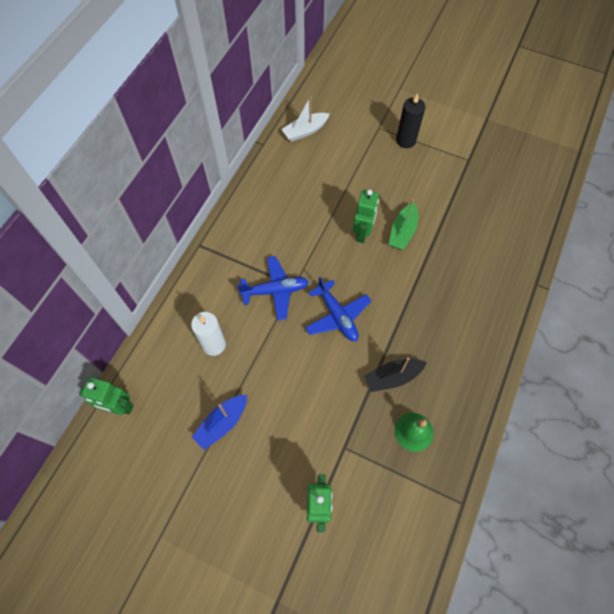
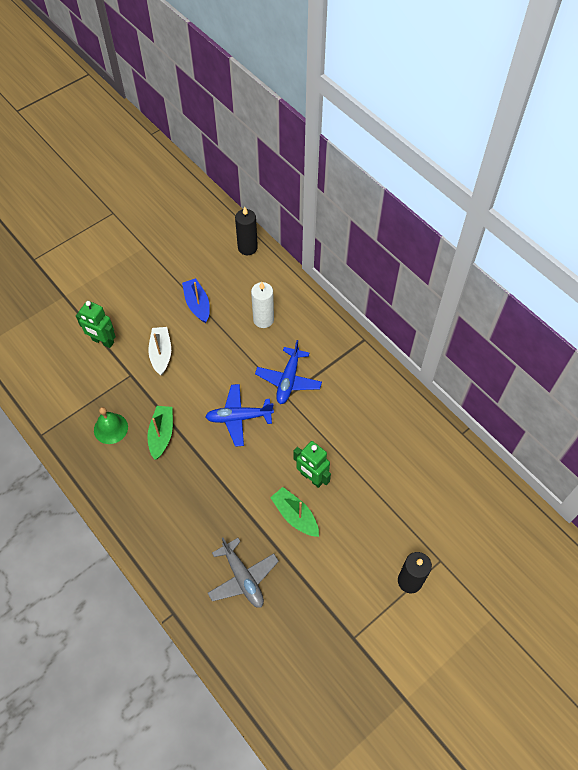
camera: 115 degrees right, 5 degrees down
(119, 407) = (247, 248): green robot -> black candle
(305, 131) = (464, 481): white boat -> white boat (161, 354)
(392, 377) = (161, 434): black boat -> green boat
(475, 247) = (243, 577): none -> grey plane

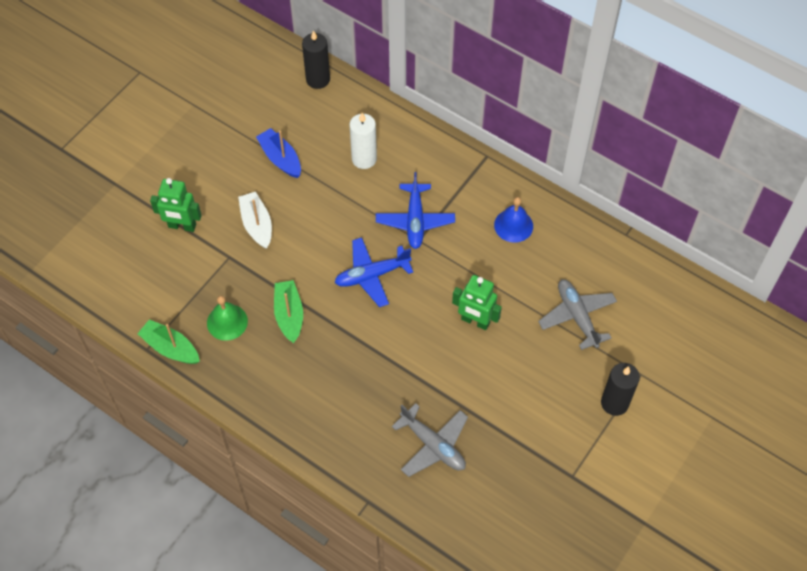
camera: 15 degrees left, 0 degrees up
(295, 516) = (469, 366): green boat -> green boat (170, 348)
(368, 403) = (513, 225): none -> blue bell
(399, 495) = (577, 316): none -> grey plane

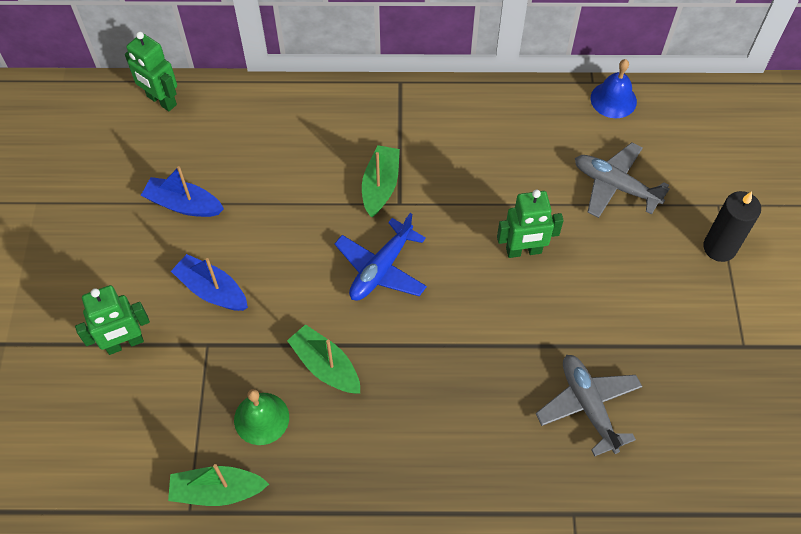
camera: 35 degrees left, 0 degrees up
(257, 224) = (212, 290): white boat -> blue boat
(318, 79) = (161, 101): black candle -> green robot
(364, 159) = (276, 154): white candle -> none
(415, 220) = (380, 186): blue plane -> green boat
(433, 445) = (588, 406): grey plane -> grey plane turned 120 degrees counterclockwise
(513, 225) = (482, 134): blue bell -> blue bell (613, 99)

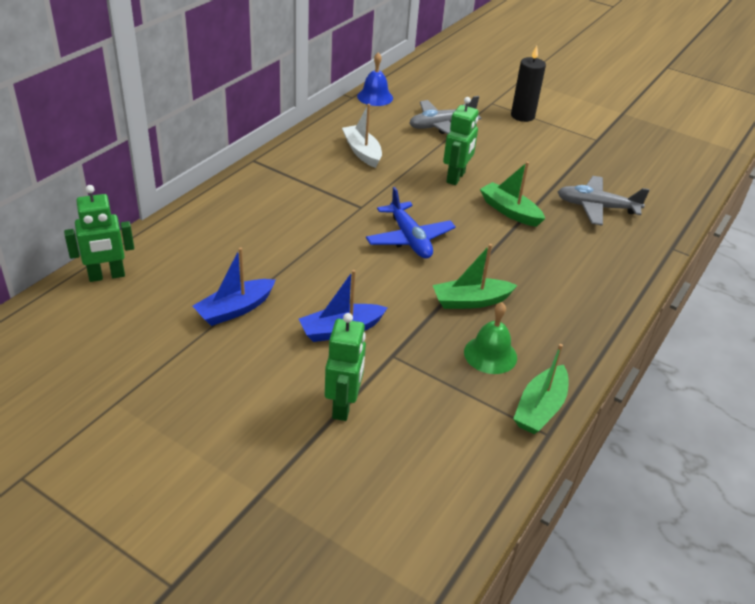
camera: 60 degrees left, 20 degrees down
(380, 186) = (336, 208): green boat -> green boat (509, 211)
(494, 150) = (362, 152): none -> white boat

